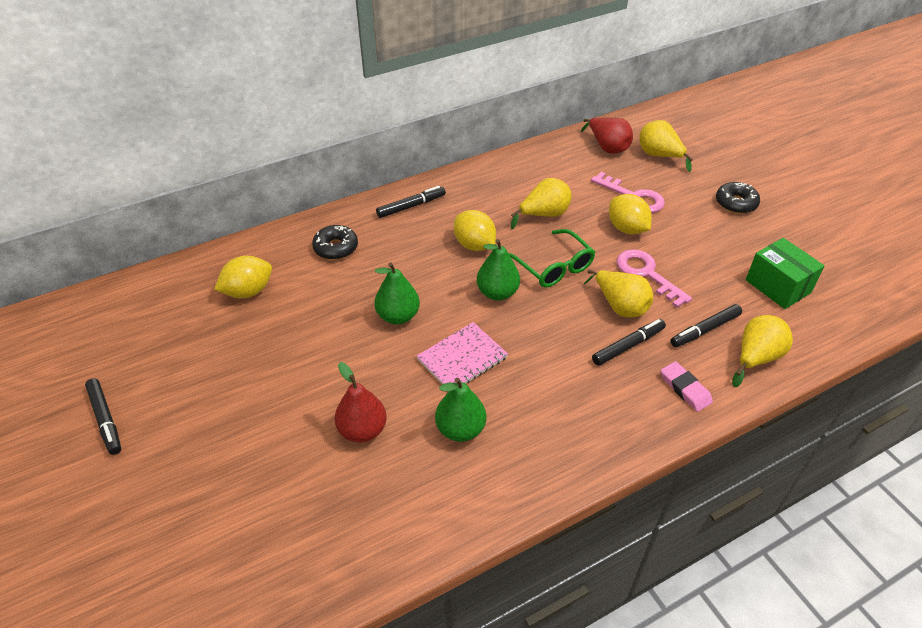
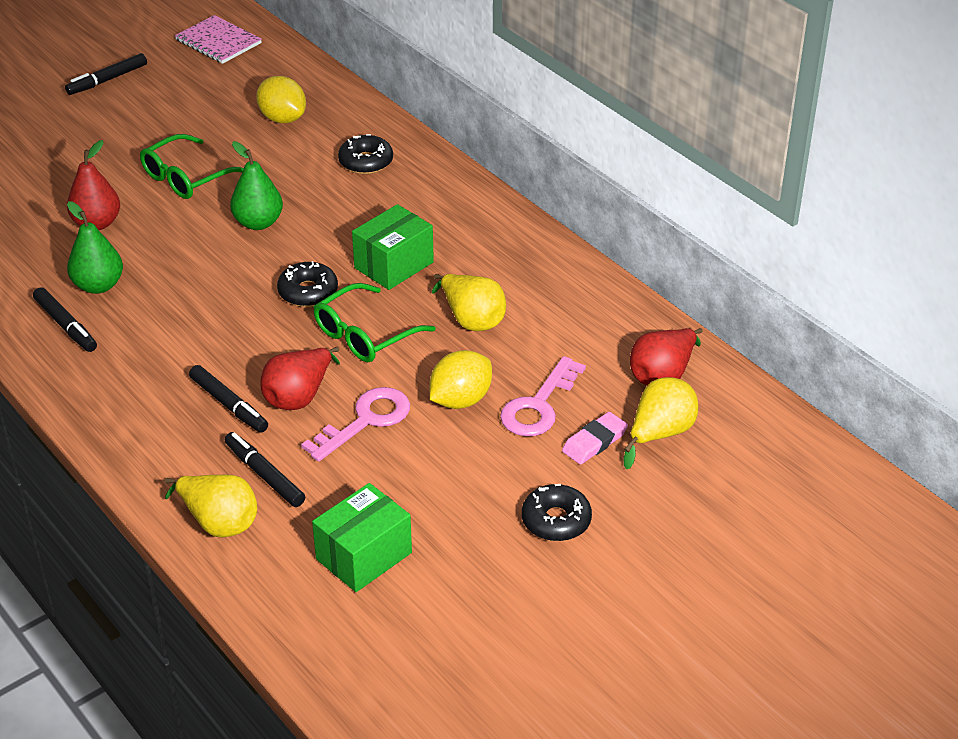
camera: 80 degrees right, 5 degrees down
(313, 361) = (186, 178): none -> green glasses
(411, 206) = (459, 205): black marker -> black marker (66, 326)
(462, 358) = (198, 276): pink notebook -> pink notebook (218, 42)
(474, 245) = (394, 265): yellow lemon -> green box
(497, 293) = (308, 292): green pear -> black donut
(620, 306) = (299, 396): yellow pear -> red pear
(685, 389) = (162, 454): pink eraser -> pink eraser (594, 442)

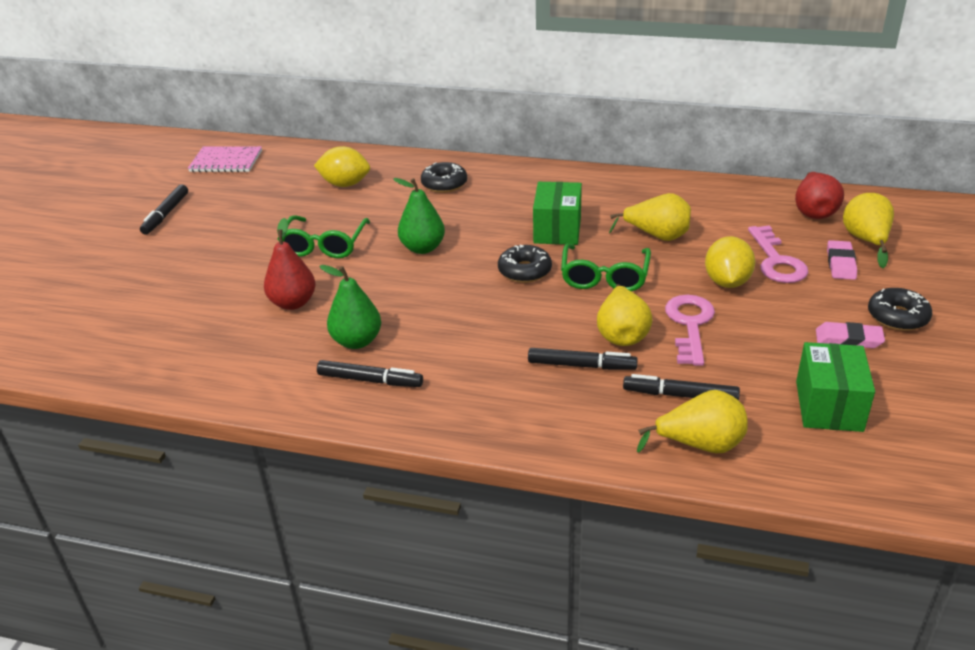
camera: 35 degrees left, 5 degrees down
(299, 396) = (622, 334): red pear -> yellow pear
(477, 513) = (848, 339): none -> pink eraser

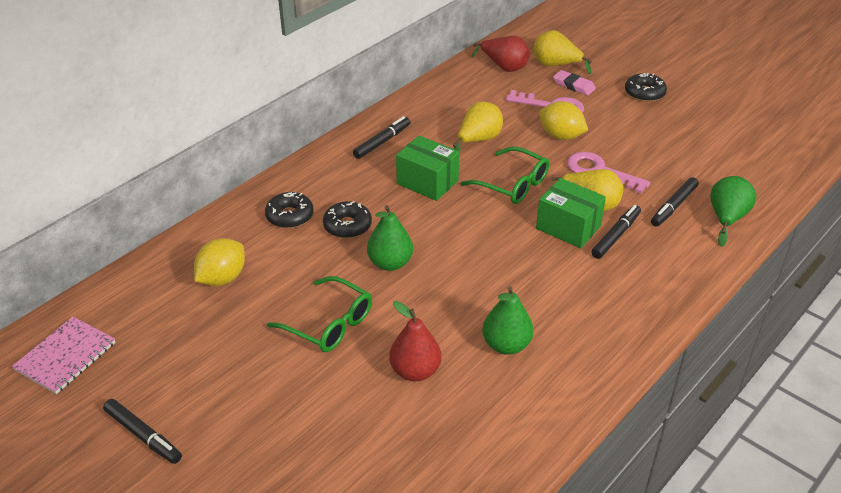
camera: 65 degrees left, 5 degrees up
(370, 380) = (567, 352): black marker -> black marker (382, 142)
(524, 271) = (473, 219): black donut -> black donut (347, 226)
(700, 445) = (726, 218): yellow pear -> green pear
(829, 406) = (715, 155): green box -> green box (568, 227)
(848, 339) = (655, 119): pink eraser -> none

